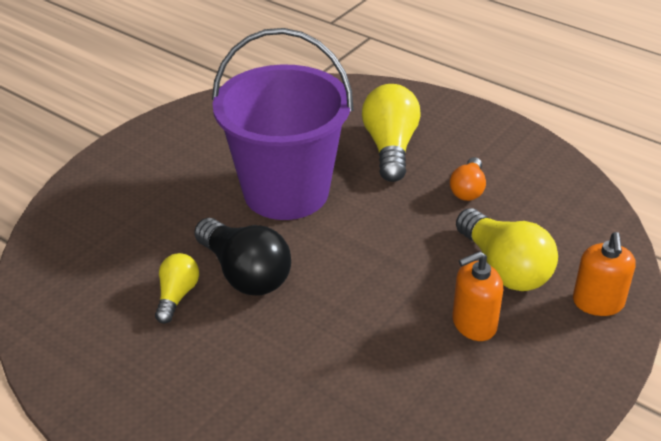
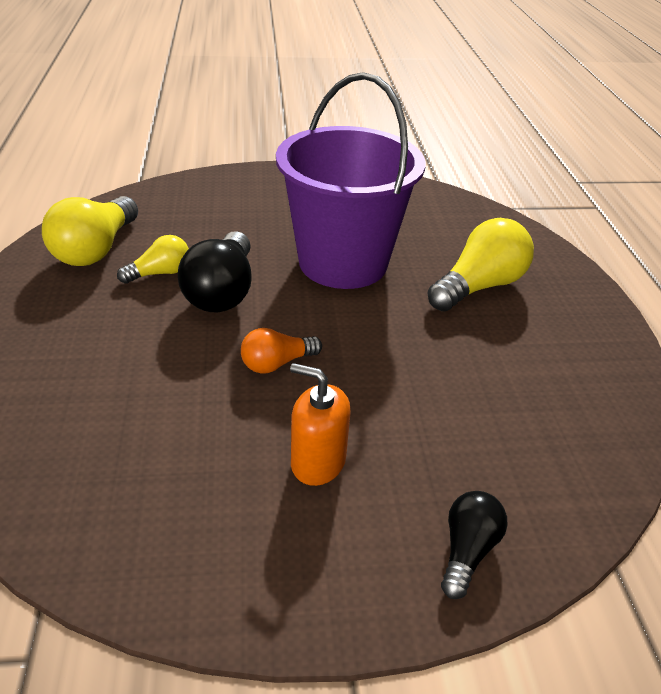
camera: 45 degrees right, 0 degrees up
(468, 189) = (497, 360): orange light bulb -> orange light bulb (277, 363)
(504, 268) = (423, 443): yellow light bulb -> yellow light bulb (96, 249)
(598, 302) = (467, 550): orange soap dispenser -> black light bulb

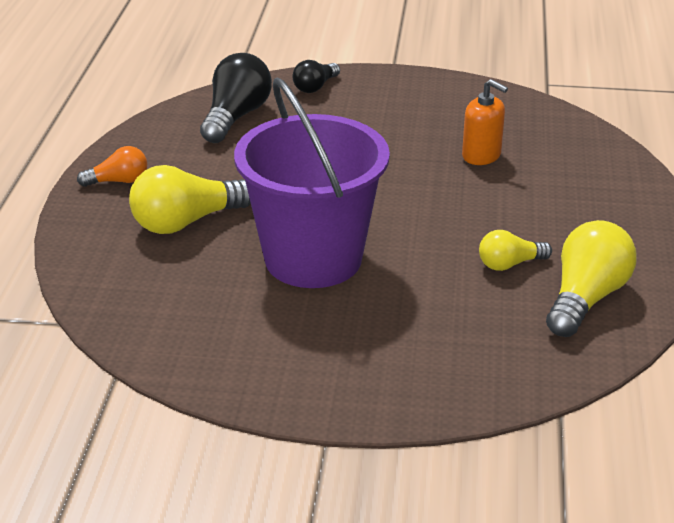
camera: 165 degrees left, 5 degrees down
(222, 291) = (445, 240): black light bulb -> black light bulb (236, 117)
(277, 363) = (404, 179): orange light bulb -> orange light bulb (118, 181)
(318, 462) = (388, 125): orange soap dispenser -> orange soap dispenser (481, 155)

